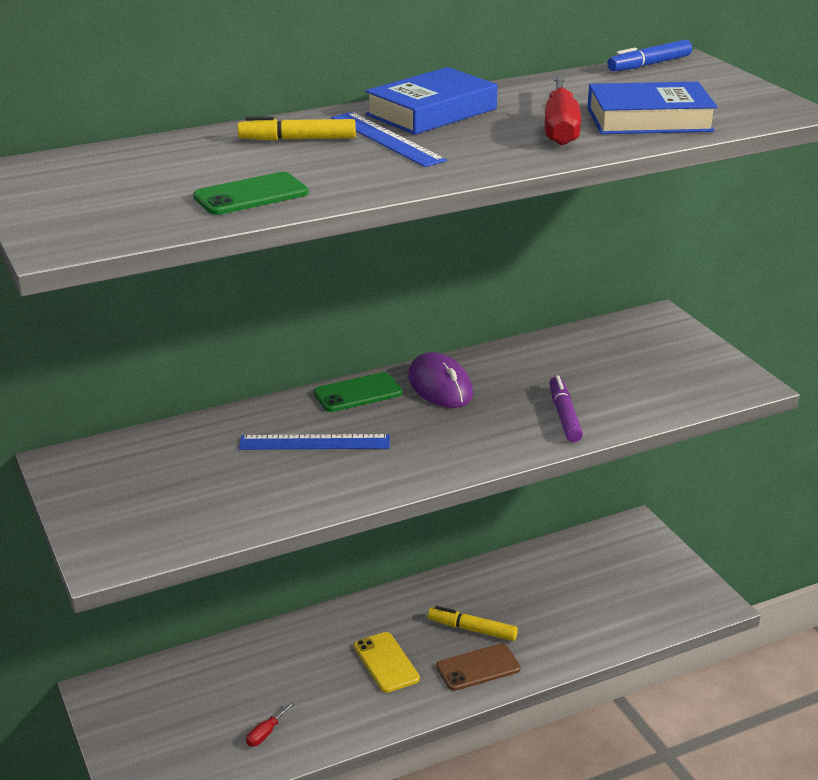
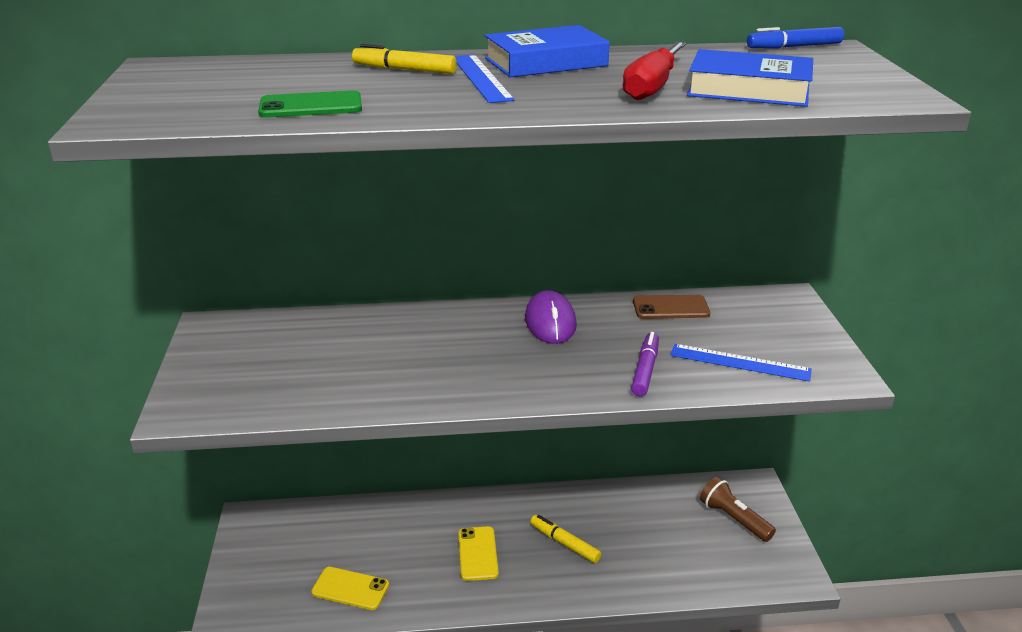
camera: 20 degrees right, 0 degrees up
(266, 733) = (350, 589): red screwdriver -> yellow phone
(315, 442) = (412, 350): blue ruler -> blue ruler (740, 363)
(358, 393) = (476, 315): green phone -> none
(478, 667) = (552, 579): brown phone -> brown phone (671, 308)
(629, 564) = (733, 519): none -> brown flashlight

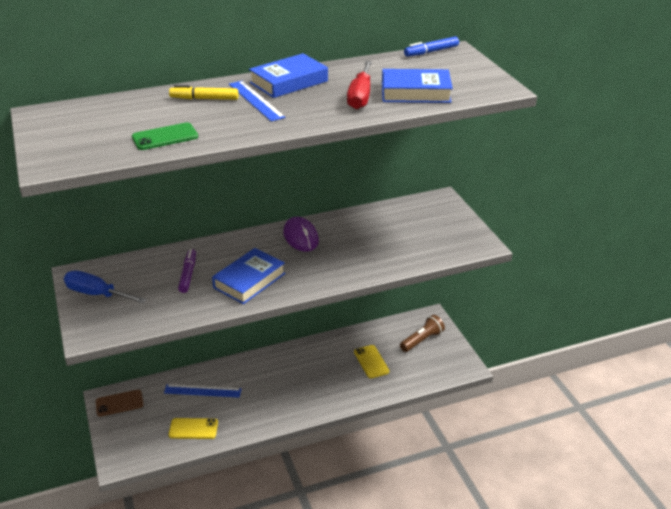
camera: 15 degrees left, 5 degrees up
(222, 357) = (97, 294): none -> blue screwdriver
(448, 372) = (249, 280): none -> blue book
(478, 553) = (269, 391): yellow phone -> yellow phone (371, 362)
(564, 543) = (322, 374): yellow marker -> none
(645, 370) = (368, 260): purple marker -> purple marker (188, 274)
(671, 308) = (372, 216): brown phone -> brown phone (119, 403)
(733, 519) = (422, 340): brown flashlight -> brown flashlight turned 105 degrees clockwise
(740, 363) = (422, 246): blue ruler -> blue ruler (202, 391)

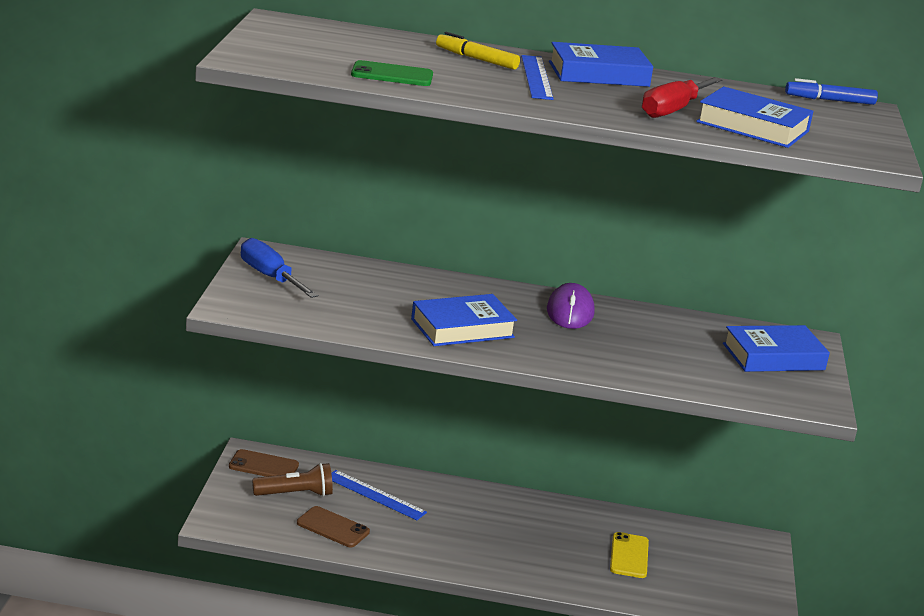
camera: 25 degrees right, 10 degrees down
(188, 274) = (393, 297): purple marker -> none
(193, 429) = (333, 527): yellow phone -> brown phone
(422, 340) = (726, 562): brown flashlight -> brown flashlight (296, 494)
(433, 220) = (773, 357): none -> blue book

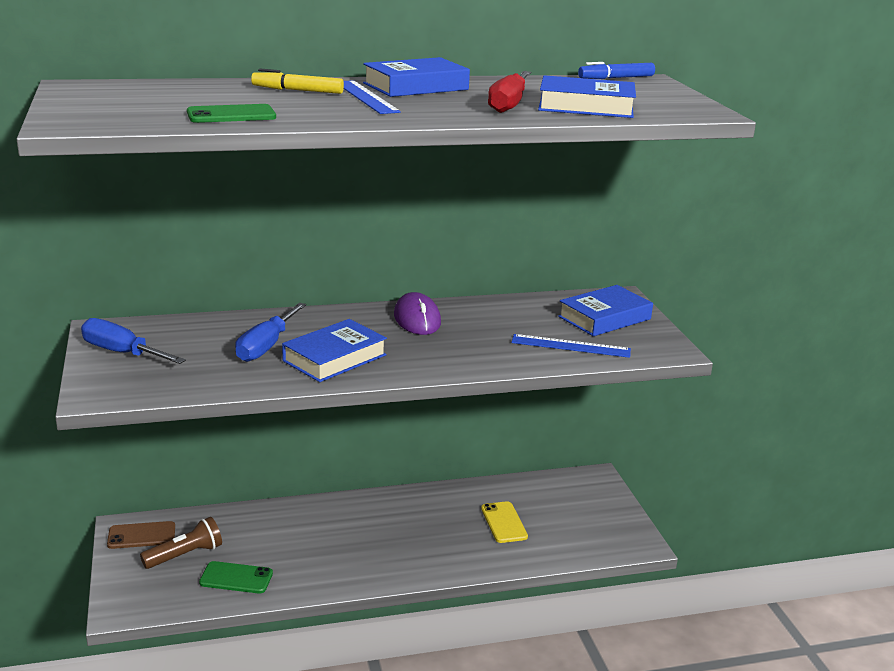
camera: 20 degrees left, 0 degrees up
(333, 527) = (236, 578): brown phone -> green phone
(375, 495) = (260, 533): blue ruler -> blue ruler (570, 346)
(404, 302) = (266, 346): none -> blue screwdriver

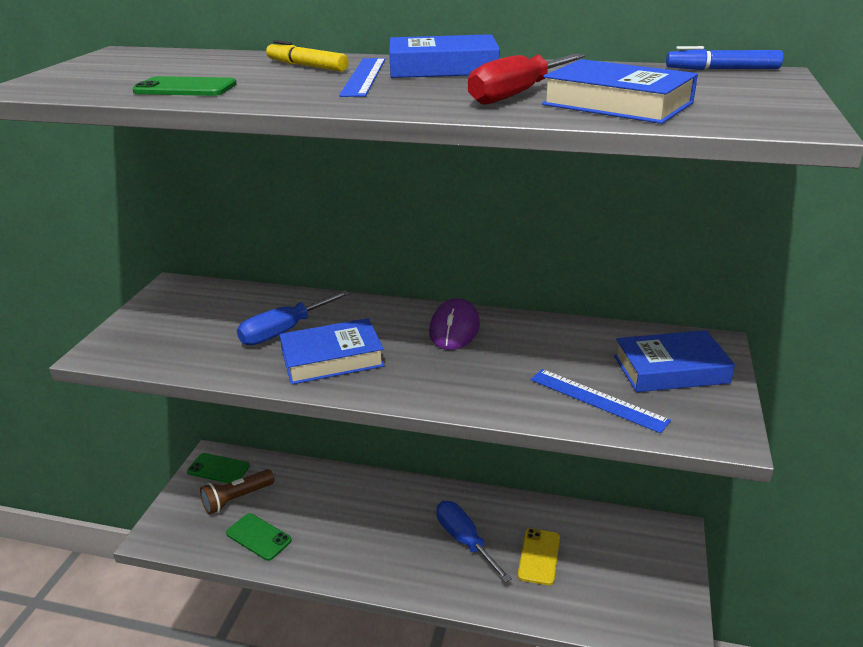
camera: 30 degrees right, 5 degrees up
(122, 353) = (163, 313): blue screwdriver -> blue screwdriver (464, 540)
(141, 535) = (218, 469): brown phone -> green phone
(185, 555) = (237, 499): brown flashlight -> brown flashlight turned 150 degrees clockwise

